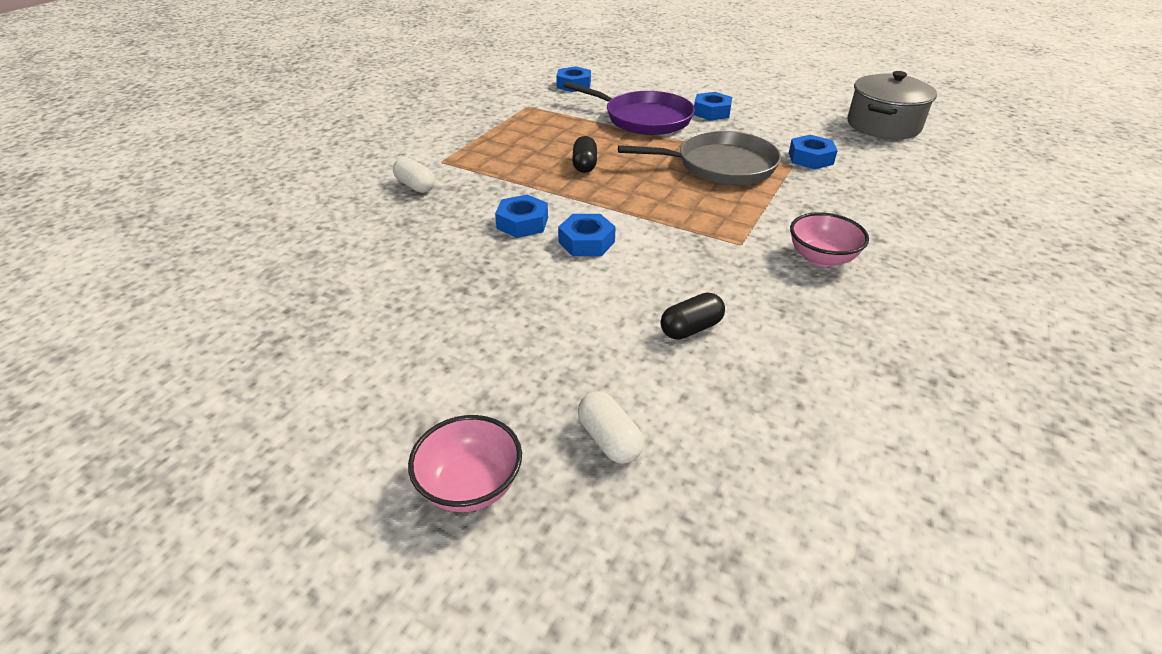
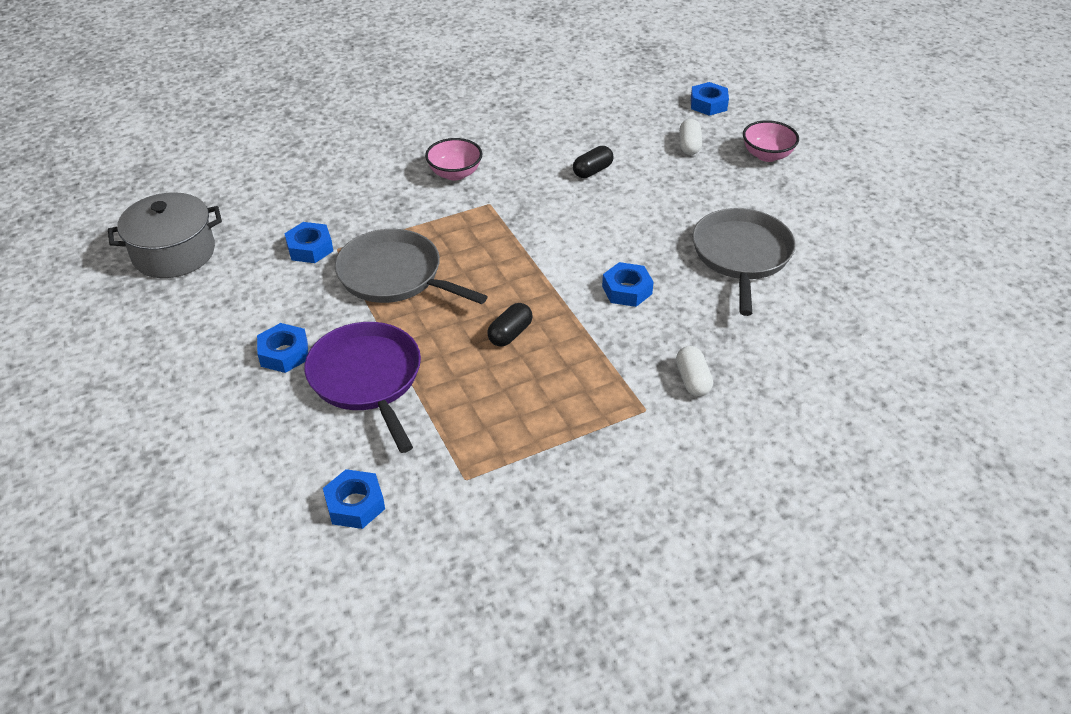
camera: 145 degrees left, 5 degrees up
(426, 298) = (741, 255): none -> grey pan
(586, 242) = (594, 251): blue nut -> blue nut (708, 104)
(691, 328) = (592, 171): black capsule -> black capsule turned 45 degrees counterclockwise

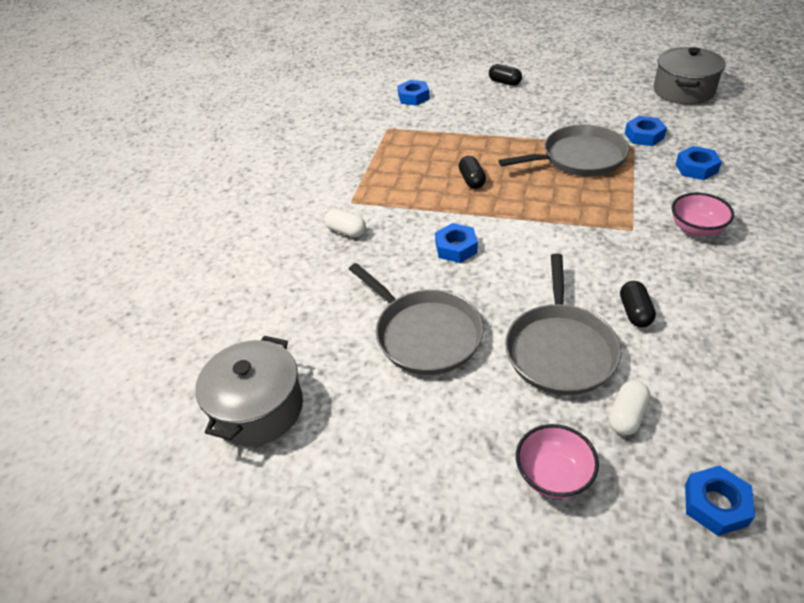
camera: 135 degrees right, 0 degrees up
(240, 421) = (504, 82): none -> black capsule
(284, 353) = (544, 104): blue nut -> blue nut (696, 168)
(367, 378) = (493, 122): purple pan -> none
(670, 188) = (560, 349): none -> grey pan
(689, 146) = (627, 415): white capsule -> white capsule turned 75 degrees clockwise
(915, 298) = (258, 408): none -> grey pot

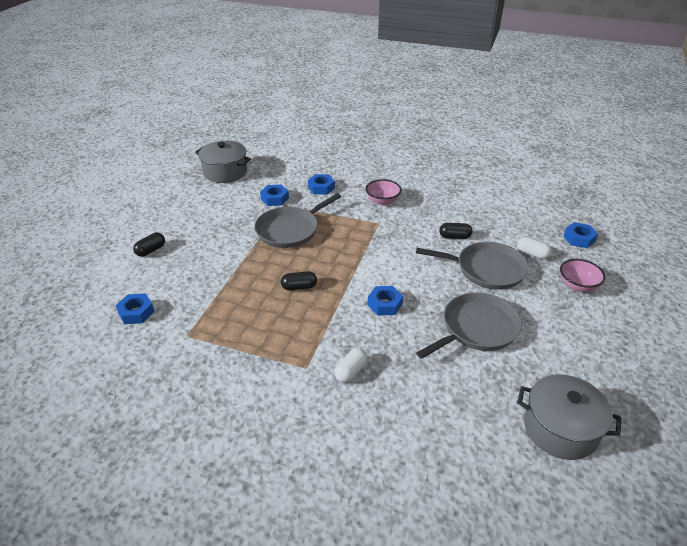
camera: 90 degrees left, 5 degrees down
(579, 158) = (290, 230): grey pan -> grey pan turned 120 degrees counterclockwise

